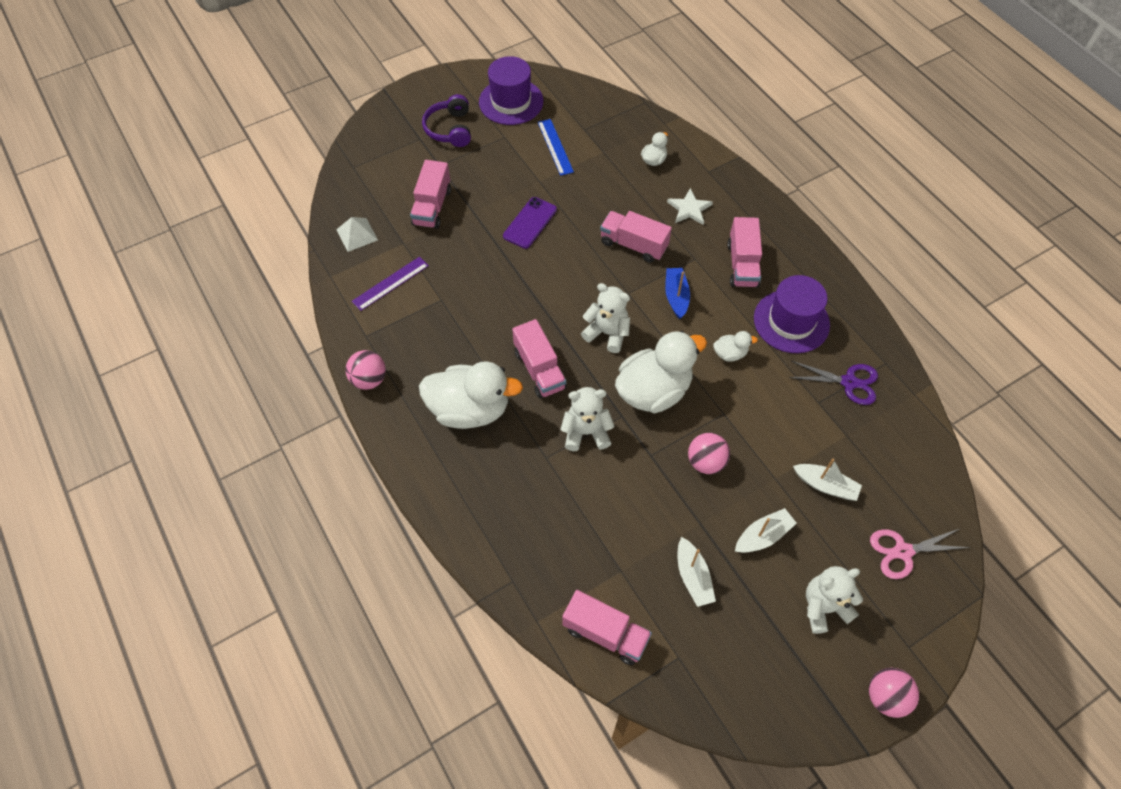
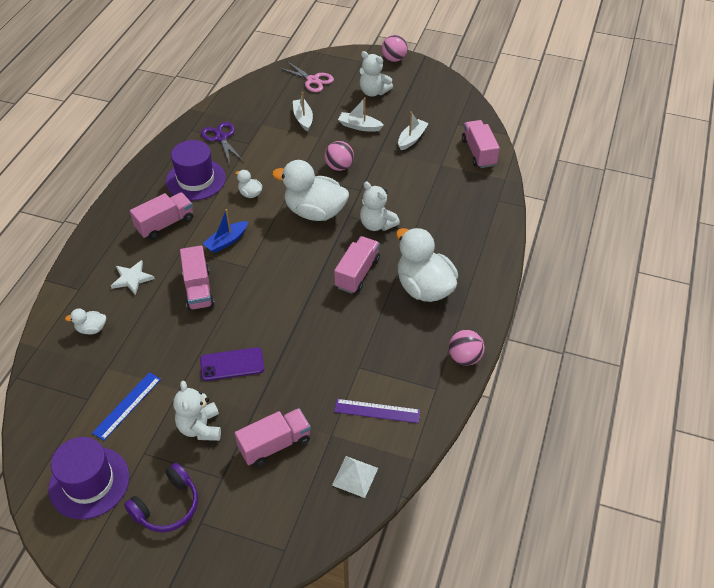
camera: 130 degrees left, 10 degrees down
(607, 333) = (293, 257): white teddy bear -> white teddy bear (200, 427)

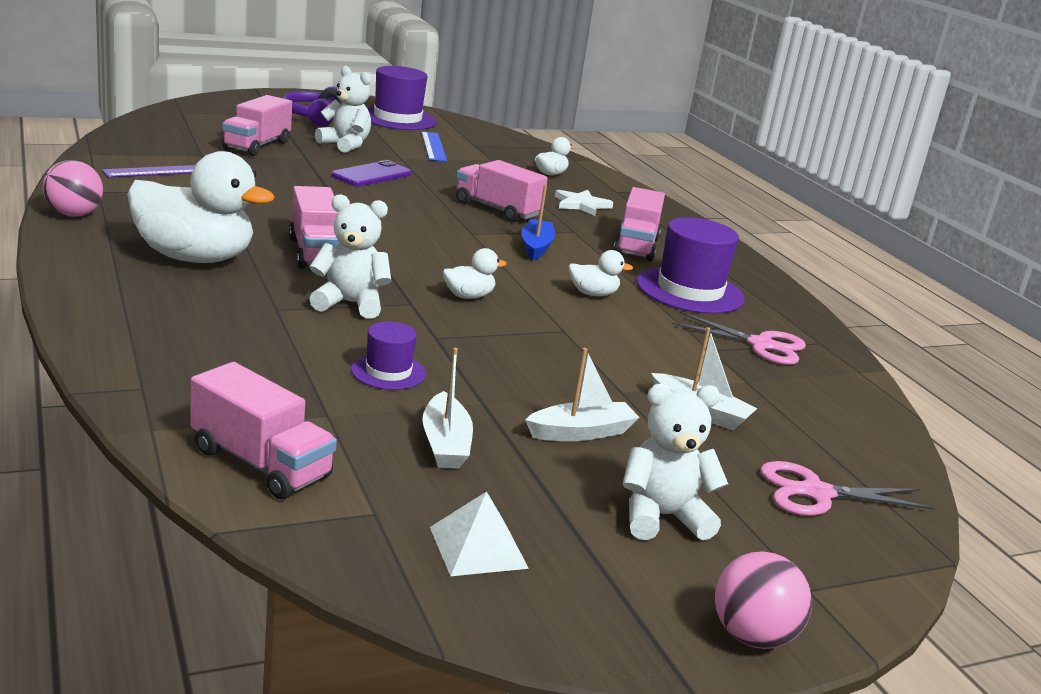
camera: 135 degrees right, 25 degrees down
(221, 138) = (761, 345): purple scissors -> pink scissors
(315, 212) = (468, 296): white duck -> white duck, size x0.44
(339, 166) = (518, 358): pink ball -> none
(355, 476) = (149, 141): white pyramid -> white pyramid (478, 547)
(400, 177) = (388, 372): none -> purple hat

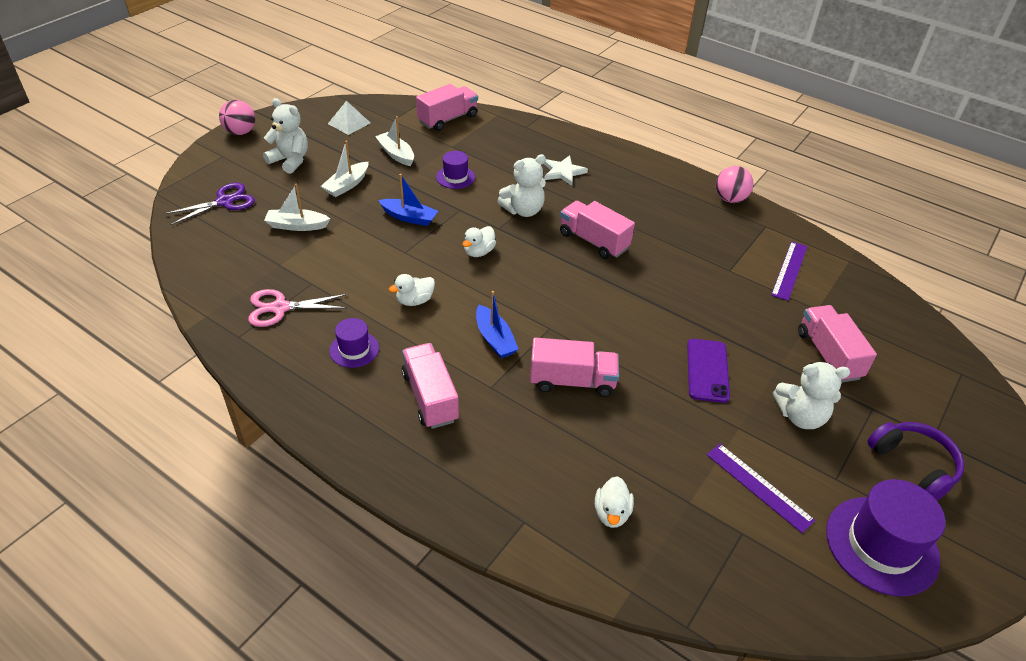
camera: 150 degrees right, 20 degrees up
(194, 258) = (631, 201): white duck -> none
(260, 463) = (448, 119): pink truck -> pink truck turned 135 degrees clockwise
(433, 146) = (759, 486): blue ruler -> purple ruler
(520, 357) = (409, 217): none -> blue boat
(581, 205) = (526, 451): white star -> white star (563, 172)
(662, 517) = (290, 161): white teddy bear -> white teddy bear turned 105 degrees counterclockwise
(690, 291) = (354, 349): purple hat -> purple hat, size x0.54
(816, 493) = (224, 201): pink scissors -> purple scissors

